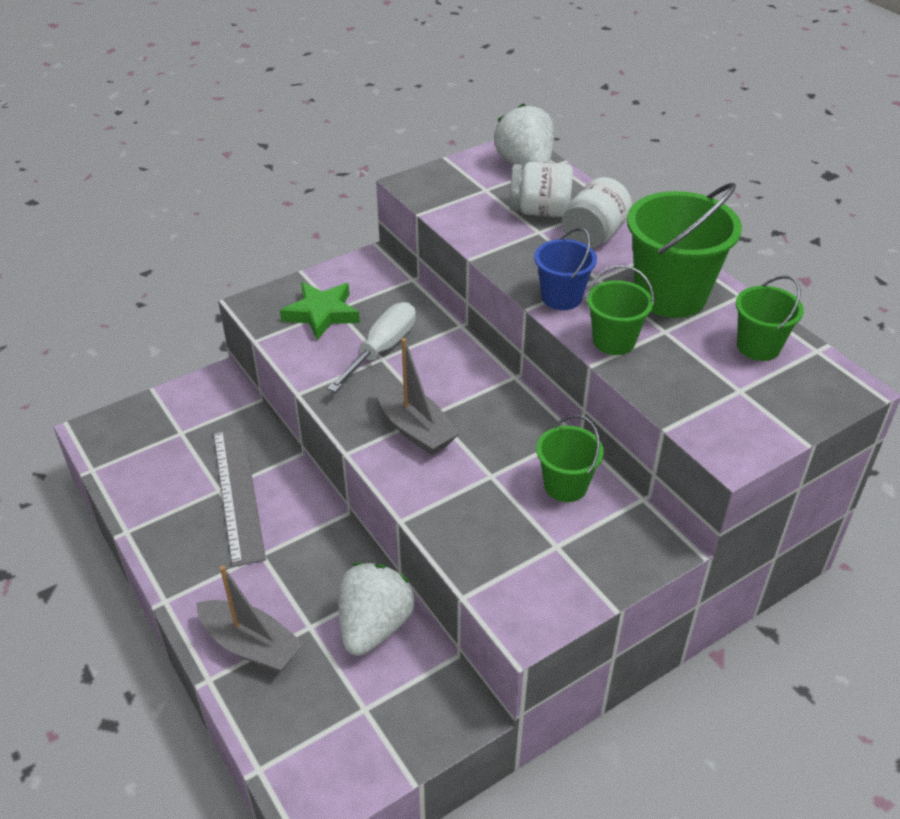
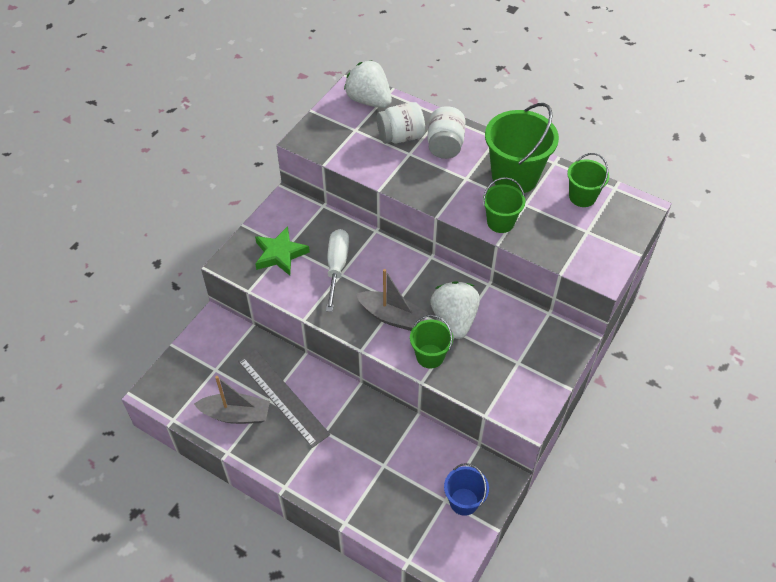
camera: 25 degrees left, 10 degrees up
(251, 645) = (356, 491): grey boat -> grey boat (236, 414)
(374, 626) = (421, 448): white strawberry -> white strawberry (454, 320)
(561, 297) = (452, 200): blue bucket -> blue bucket (464, 501)
(565, 486) = (502, 321): green bucket -> green bucket (430, 356)

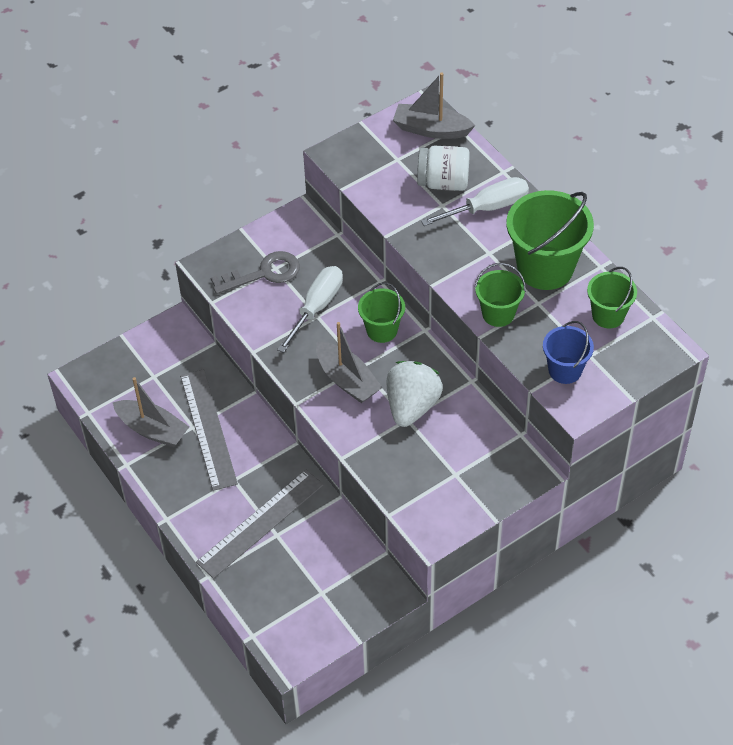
camera: 25 degrees right, 0 degrees up
(280, 254) = (264, 273): green star -> grey key
(365, 460) = (260, 523): none -> grey ruler
(369, 100) = (431, 129): white strawberry -> grey boat
(430, 356) = (364, 435): green bucket -> green bucket (382, 330)
(445, 145) = (487, 208): white jar -> white screwdriver
(464, 501) = (340, 601): blue bucket -> blue bucket (565, 370)

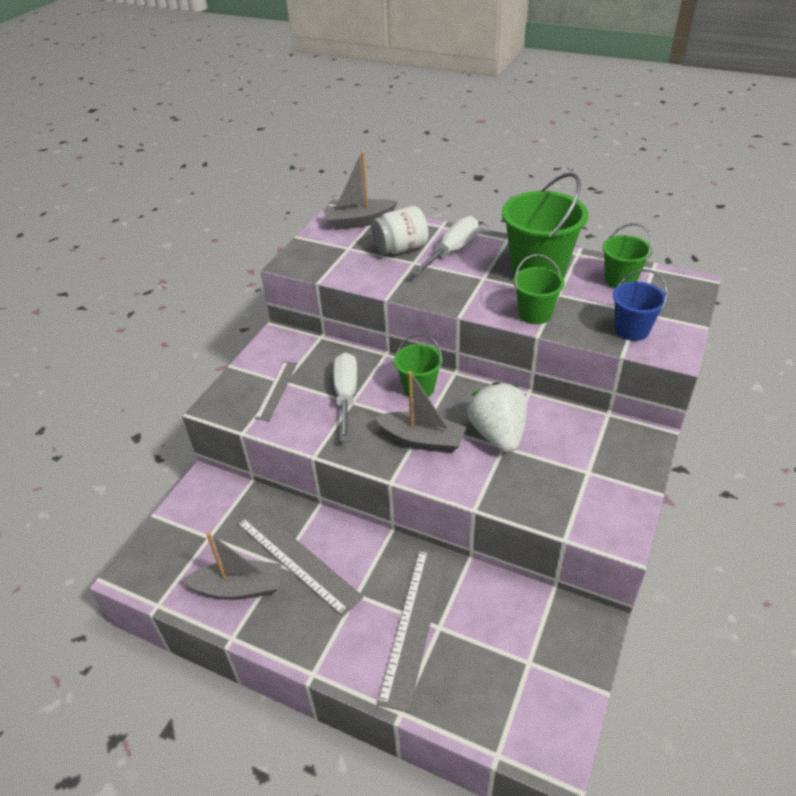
camera: 30 degrees left, 10 degrees down
(264, 273) = (276, 390): grey key -> grey ruler

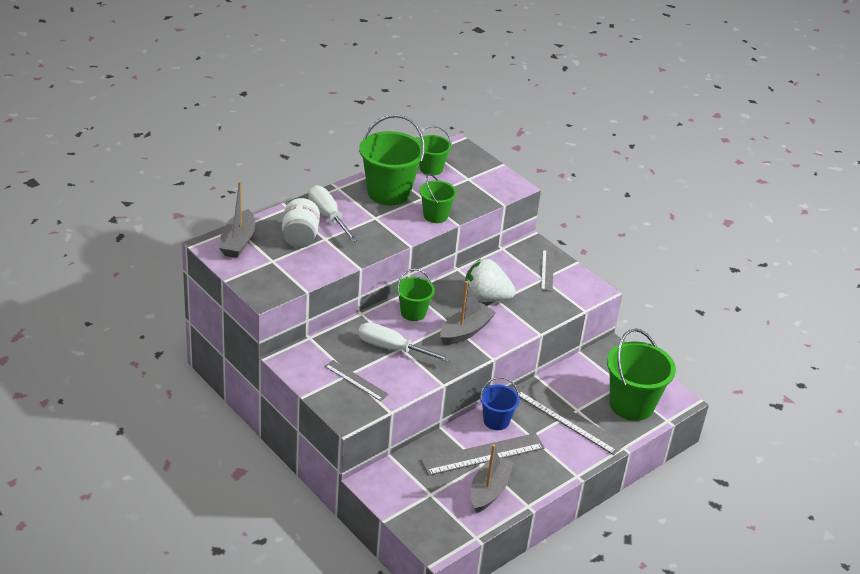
camera: 70 degrees left, 5 degrees down
(495, 691) = (631, 405): none -> green bucket
(610, 470) = (547, 270): none -> grey ruler
(631, 330) = (483, 189): blue bucket -> blue bucket (496, 421)

